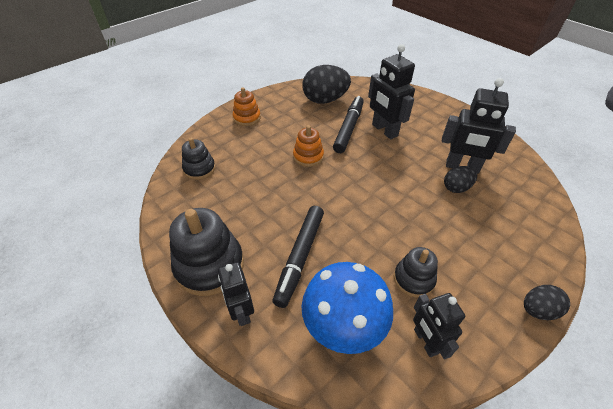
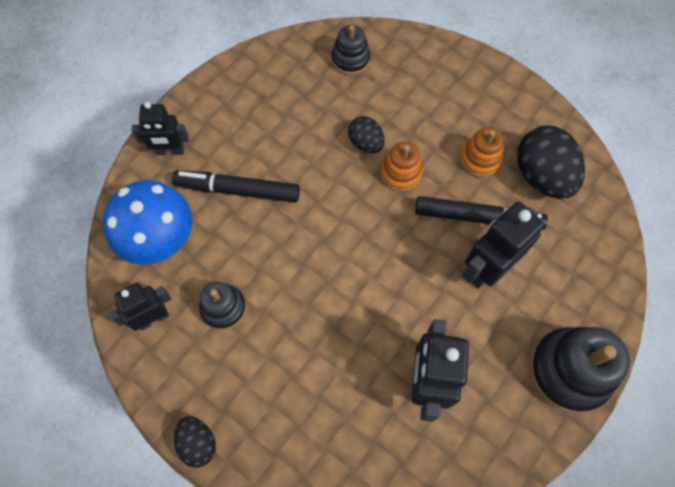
camera: 80 degrees right, 20 degrees up
(209, 265) = (217, 110): black stacking toy -> black stacking toy (569, 371)
(241, 312) = (170, 151): black robot -> black robot turned 150 degrees counterclockwise
(247, 118) = (464, 83): orange stacking toy -> orange stacking toy (480, 159)
(456, 188) = (380, 369): black egg -> black egg (365, 143)

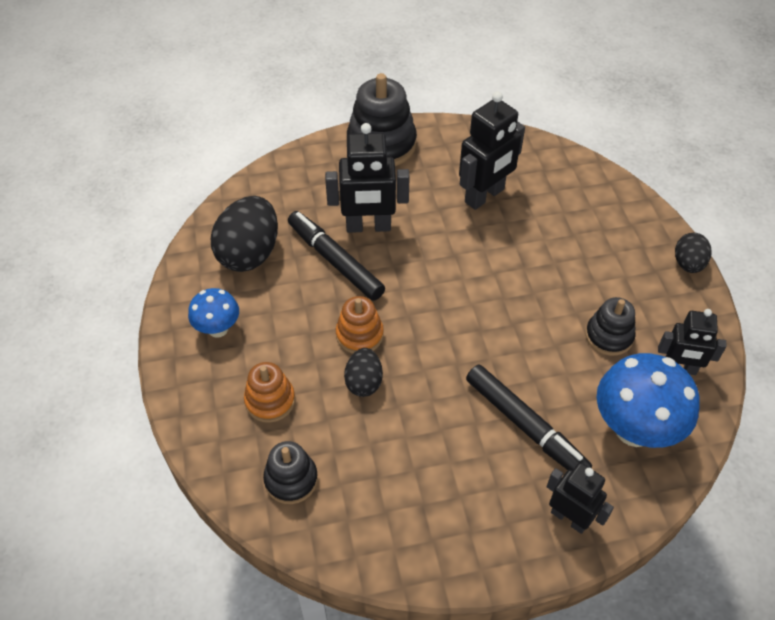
camera: 140 degrees left, 15 degrees down
(480, 159) = (281, 298): orange stacking toy -> orange stacking toy (270, 401)
(493, 109) = (218, 329): none -> blue mushroom

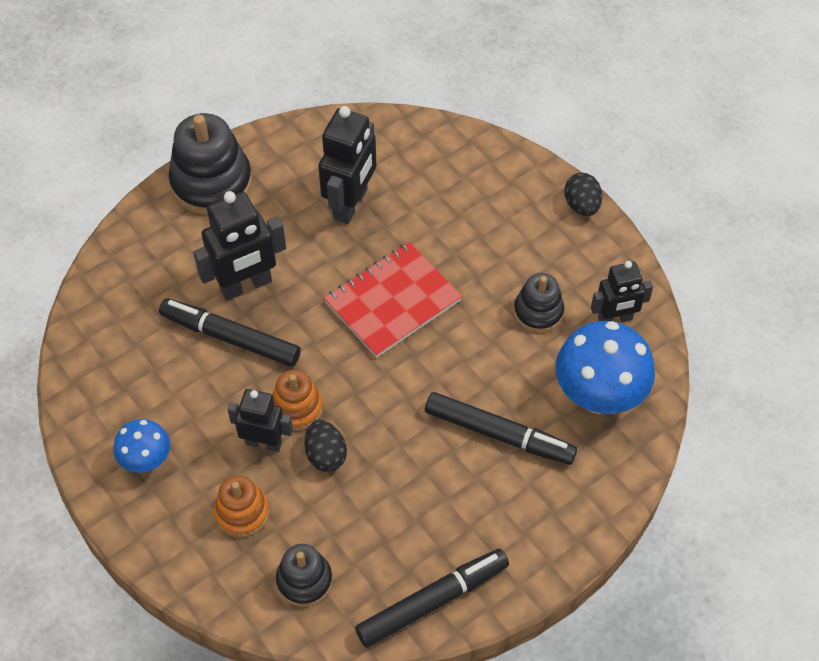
camera: 25 degrees left, 5 degrees up
(249, 253) = (134, 365): black egg -> none
(393, 548) = (432, 601): none -> black marker
(483, 281) = (392, 301): none -> red notebook
(569, 518) = (576, 504): black robot -> black robot (264, 442)

